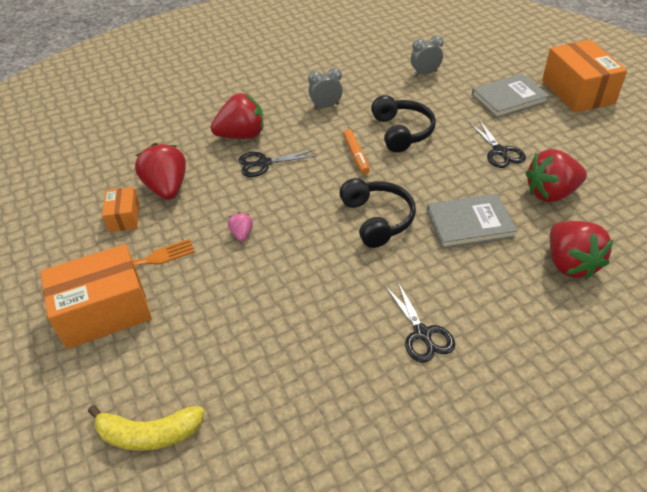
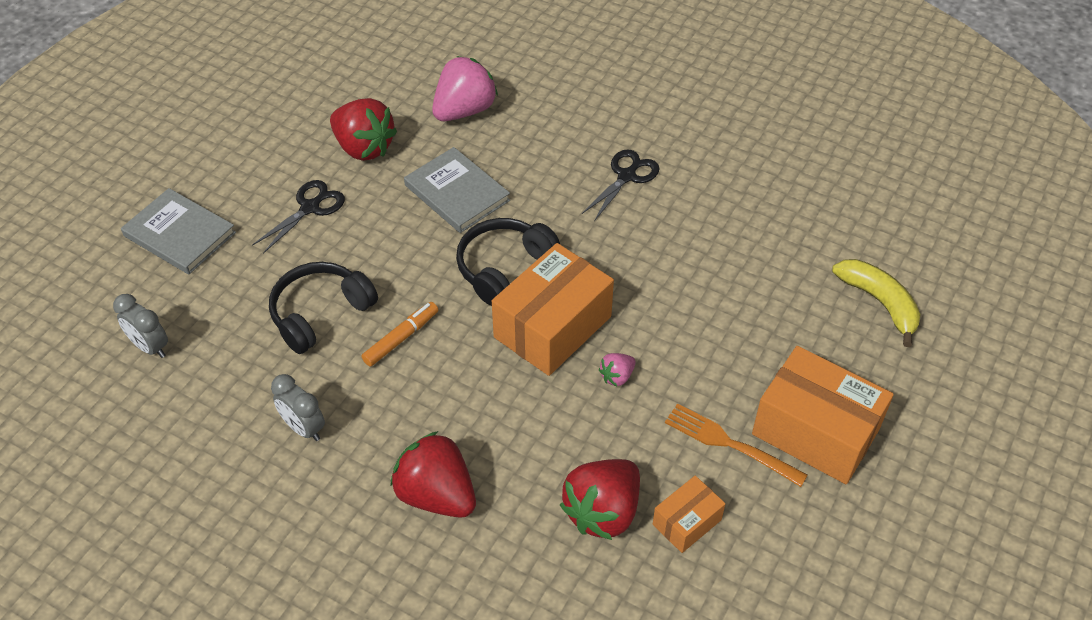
camera: 125 degrees left, 5 degrees up
(264, 163) = (480, 429): black scissors -> none
(570, 264) = (464, 110): red strawberry -> pink strawberry
(577, 92) = (131, 175): orange box -> orange box (552, 327)

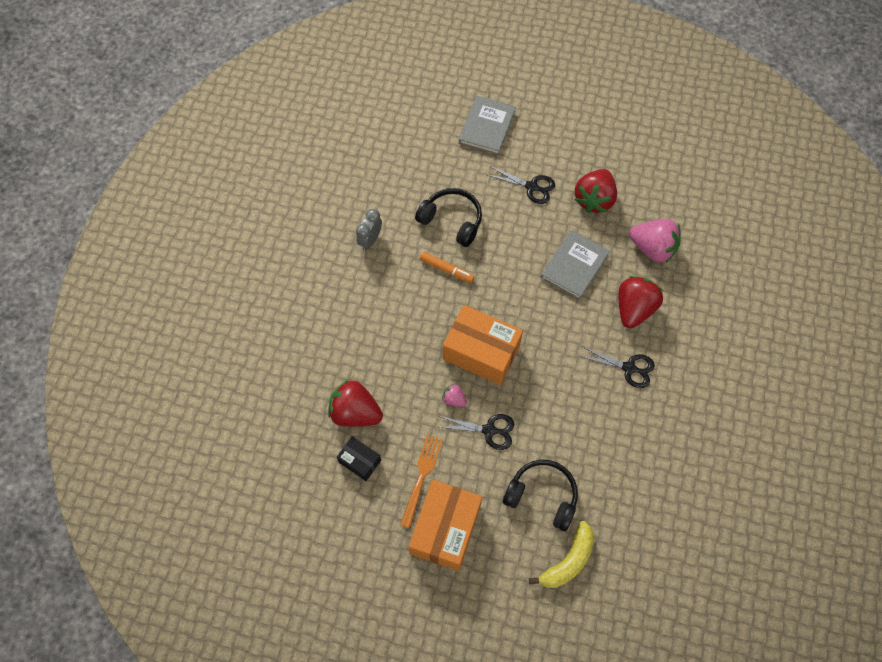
camera: 75 degrees right, 15 degrees up
(150, 347) = (402, 145): grey clock -> none
(436, 494) = (344, 321): red strawberry -> red strawberry (634, 308)
(503, 267) = (520, 311): black headphones -> black headphones (542, 496)
(676, 345) = (489, 430): none -> black scissors
(687, 522) = (359, 461): orange box -> black box

